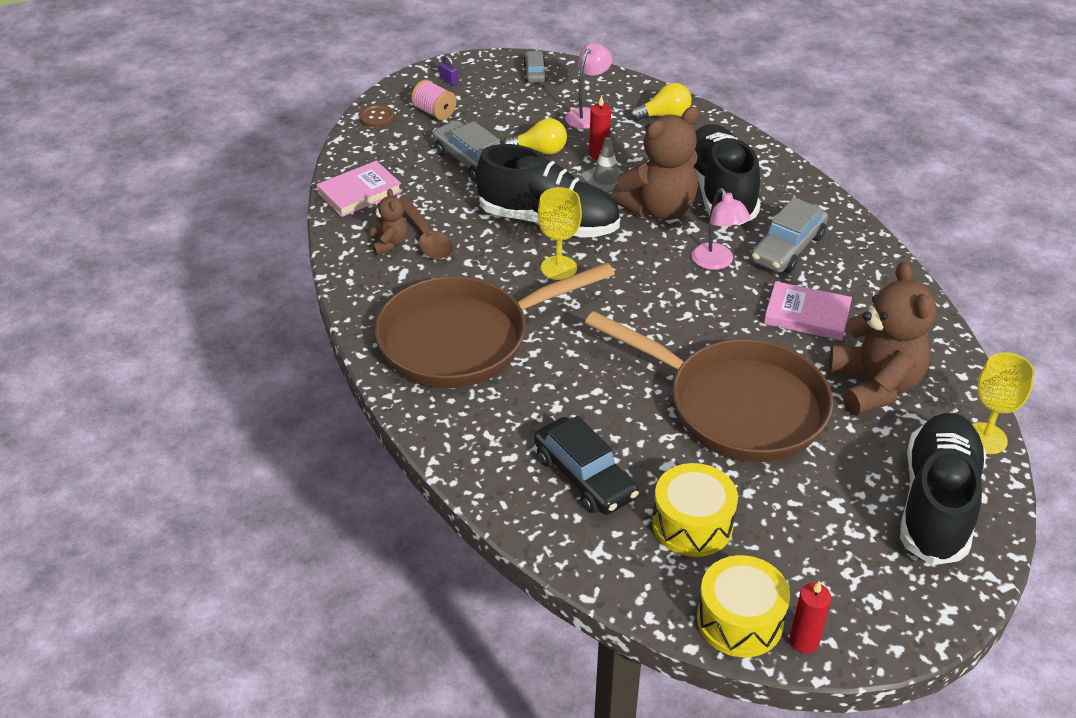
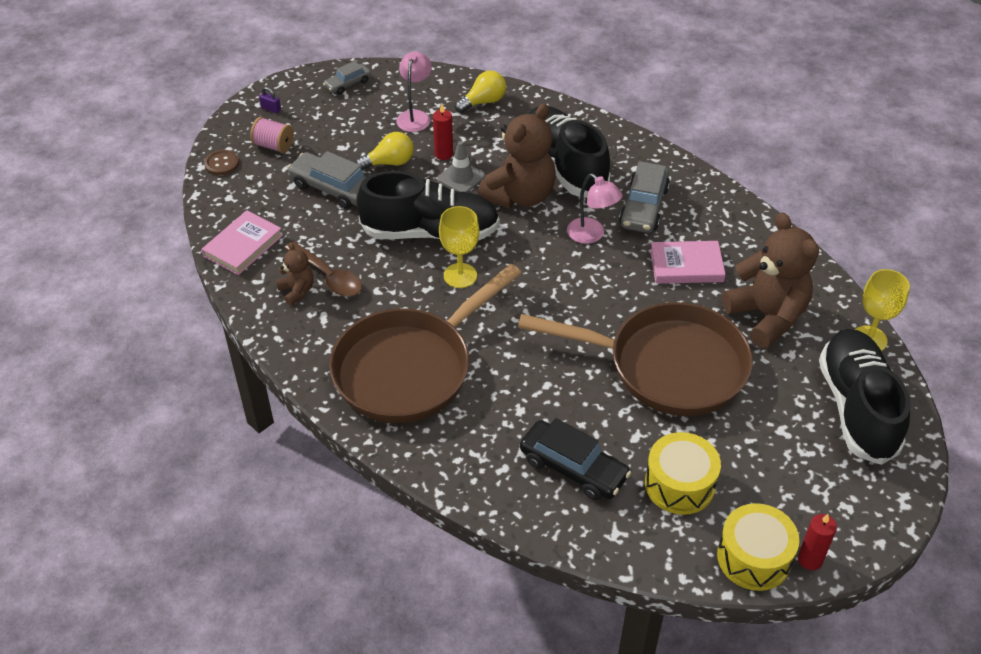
camera: 20 degrees left, 5 degrees up
(535, 73) = (348, 84): grey car -> grey car turned 105 degrees counterclockwise

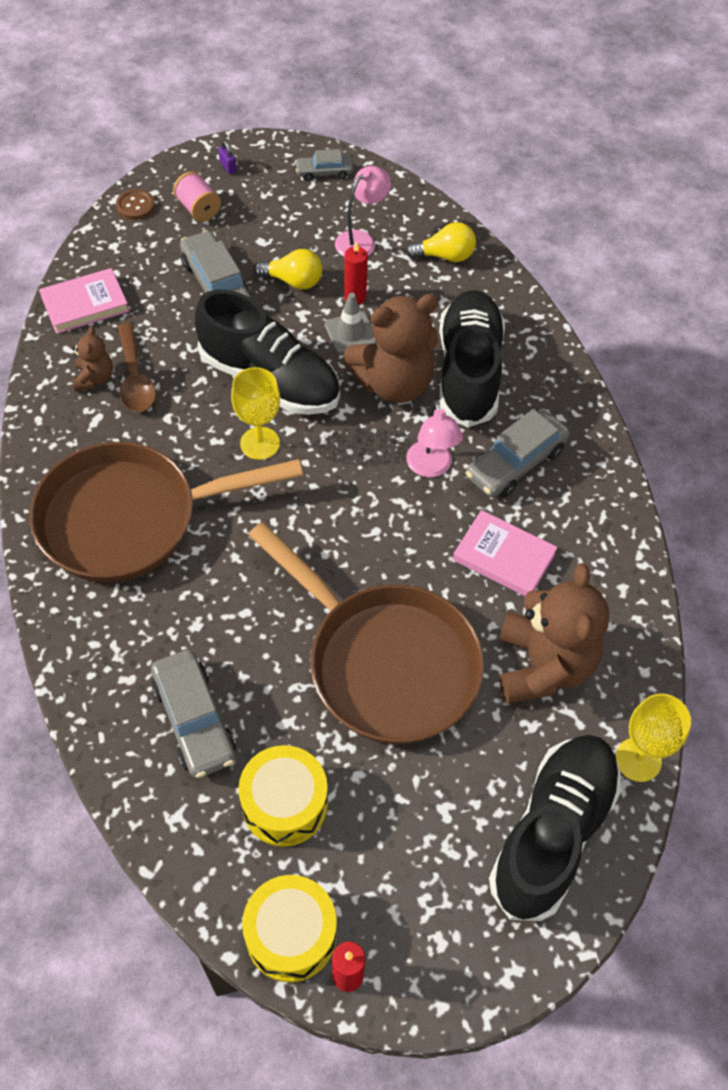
camera: 30 degrees right, 10 degrees up
(573, 468) = (194, 720): black car -> grey car

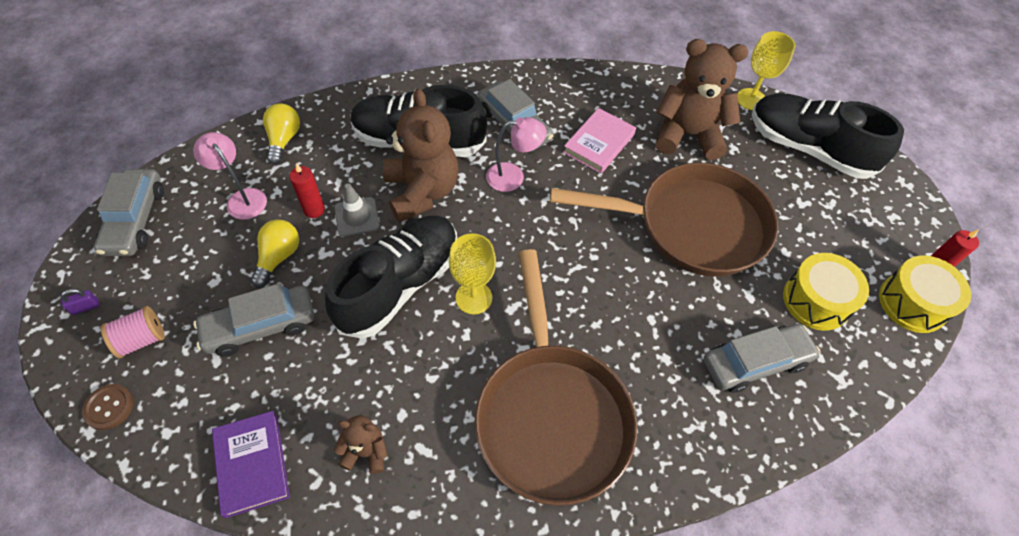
camera: 85 degrees left, 0 degrees up
(85, 304) = (252, 464): pink book -> purple book
(135, 378) = (373, 409): brown spoon -> none
(324, 172) = (135, 220): grey car -> grey car, size x1.71
(384, 662) = (691, 226): brown pan -> brown pan turned 45 degrees clockwise

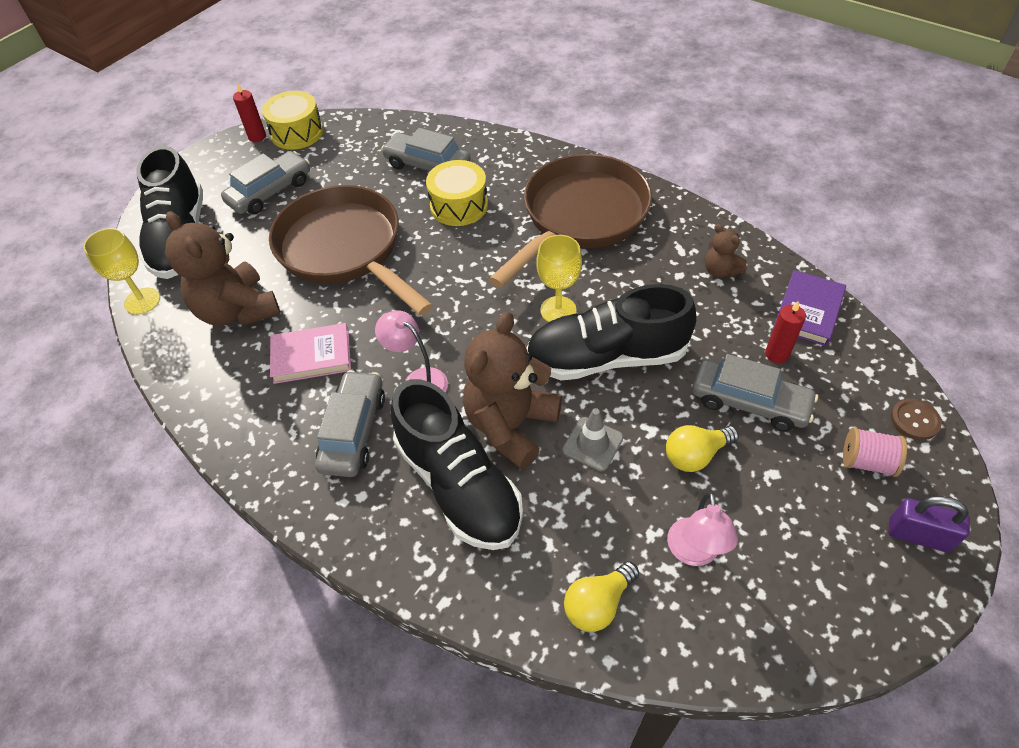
camera: 130 degrees left, 5 degrees down
(86, 307) = (918, 535): purple padlock -> purple padlock, size x1.89
(135, 220) = (832, 614): grey car -> grey car (270, 192)
(314, 210) = (627, 482): red candle -> red candle (776, 354)
(816, 300) = (344, 166): yellow drum -> yellow drum (459, 206)

